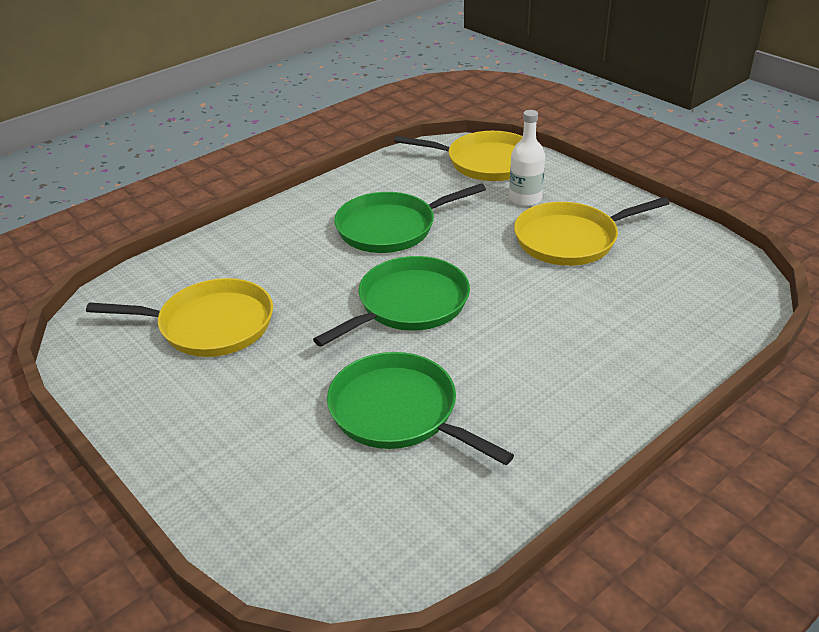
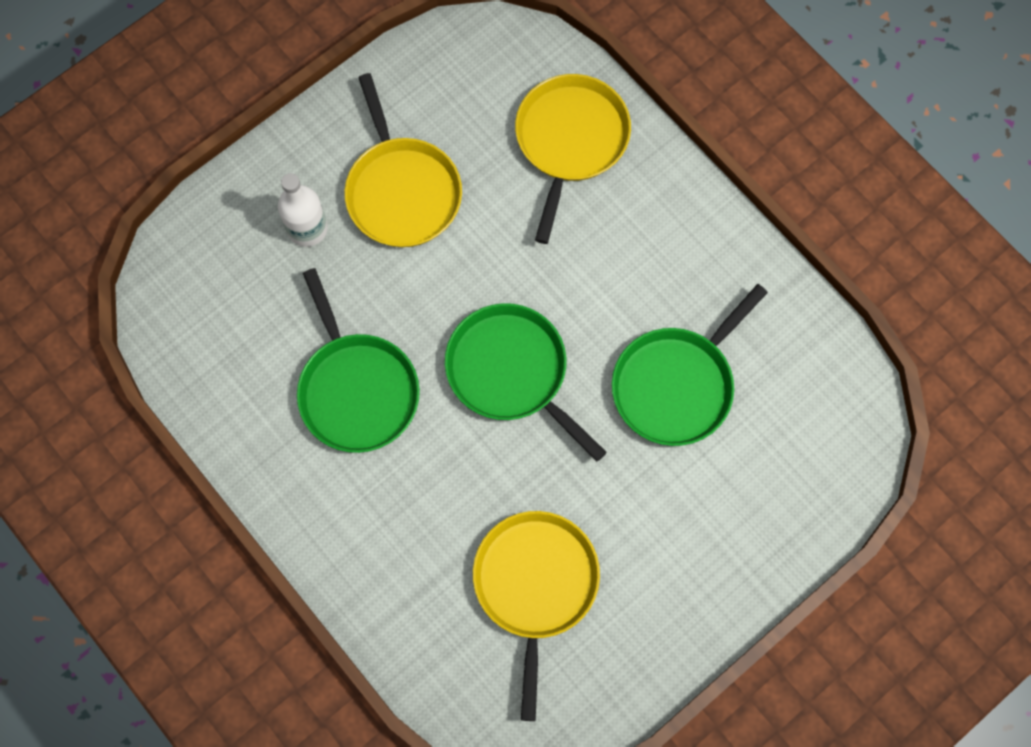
camera: 90 degrees left, 35 degrees up
(486, 162) = (209, 266): yellow pan -> yellow pan (570, 141)

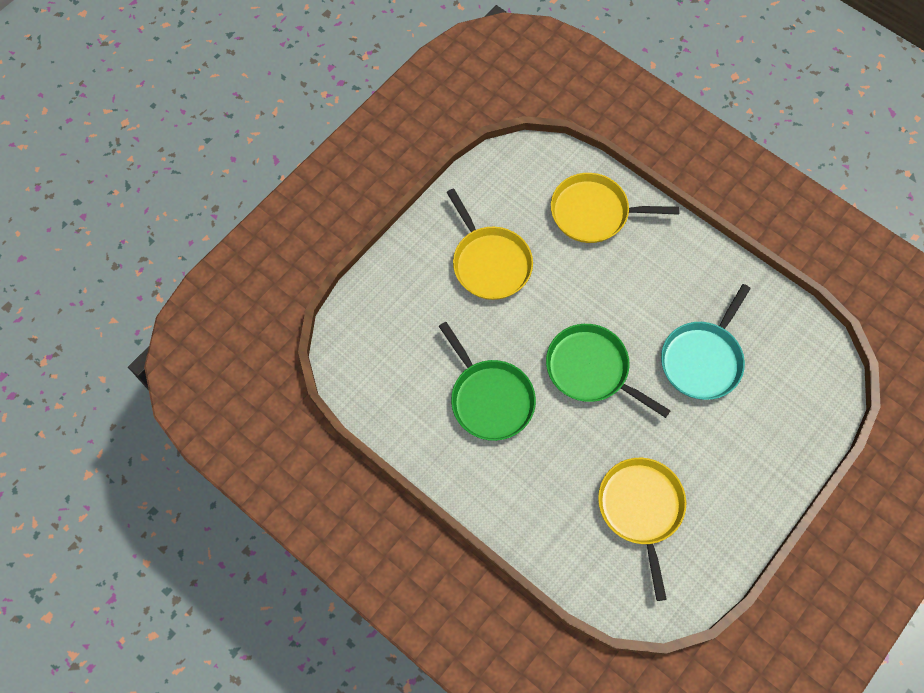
camera: 10 degrees left, 5 degrees down
(307, 229) = (432, 297): white bottle -> none
(570, 141) = (594, 212): yellow pan -> yellow pan turned 90 degrees counterclockwise
(676, 384) = (702, 359): green pan -> turquoise pan

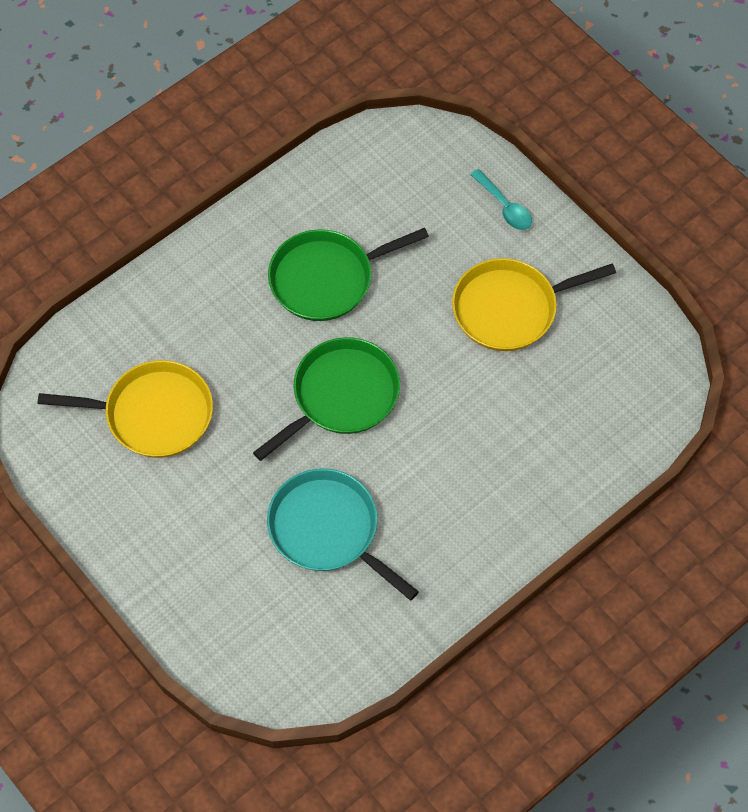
camera: 100 degrees right, 5 degrees down
(399, 278) = (504, 207): none -> turquoise spoon
(594, 212) = (566, 445): yellow pan -> none

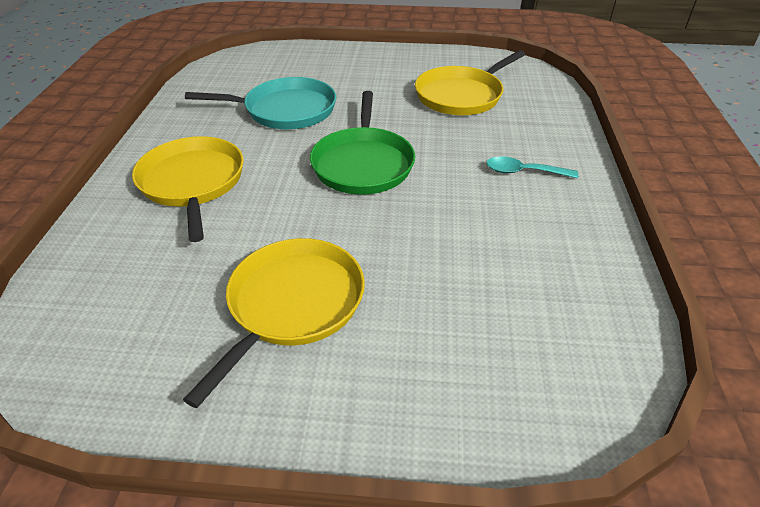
camera: 135 degrees right, 20 degrees down
(327, 278) = (477, 216): green pan -> none
(486, 483) = (193, 183): none -> yellow pan
(504, 207) = (409, 402): turquoise spoon -> turquoise spoon (523, 172)

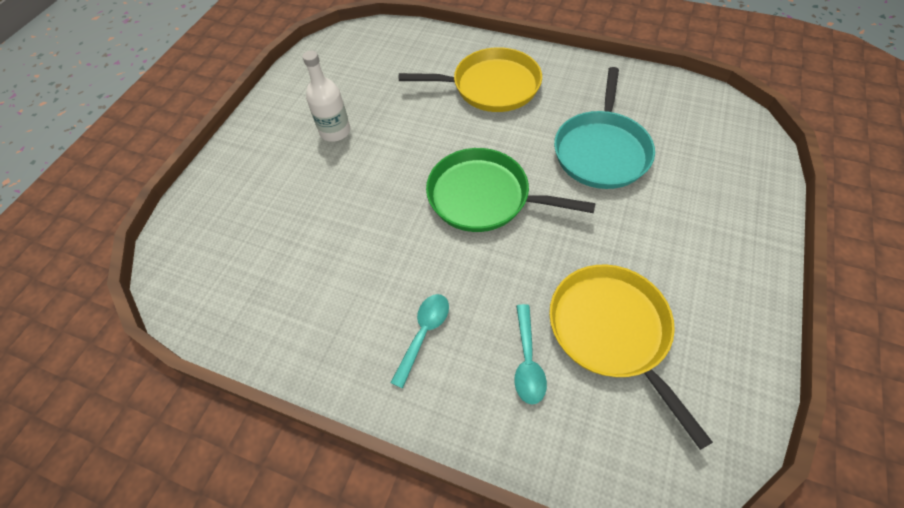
camera: 110 degrees right, 15 degrees up
(292, 305) = (335, 131): yellow pan -> white bottle
(508, 123) = (527, 361): none -> turquoise spoon

